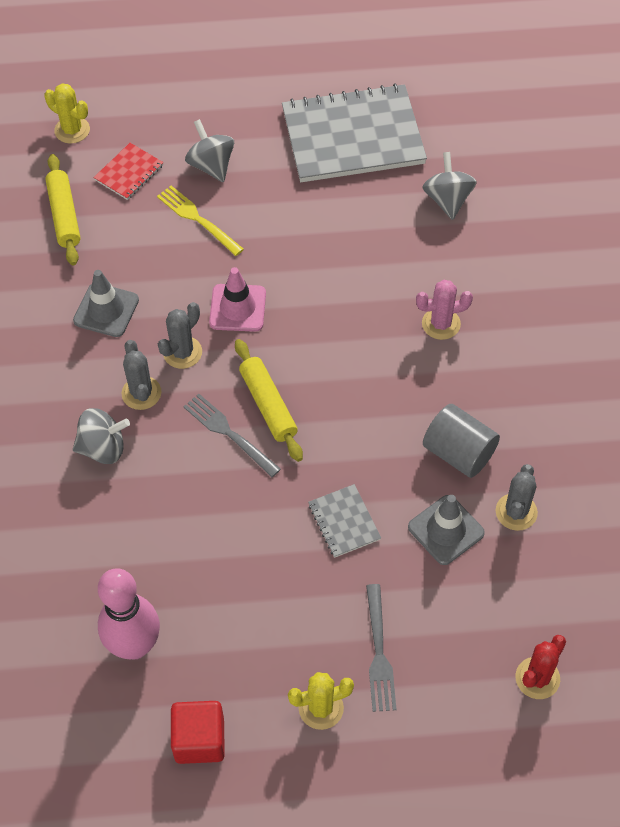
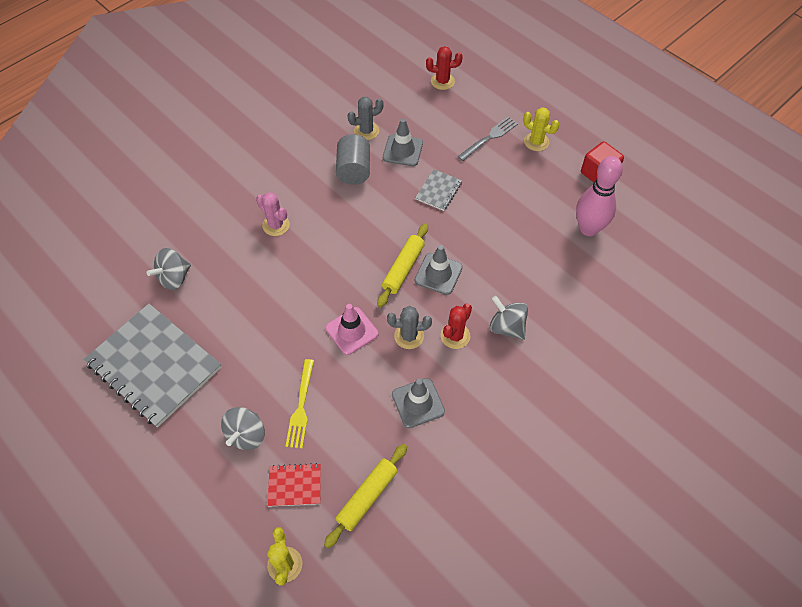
camera: 130 degrees left, 0 degrees up
(141, 393) = (455, 336): grey cactus -> red cactus
(229, 433) = (438, 274): grey fork -> grey traffic cone

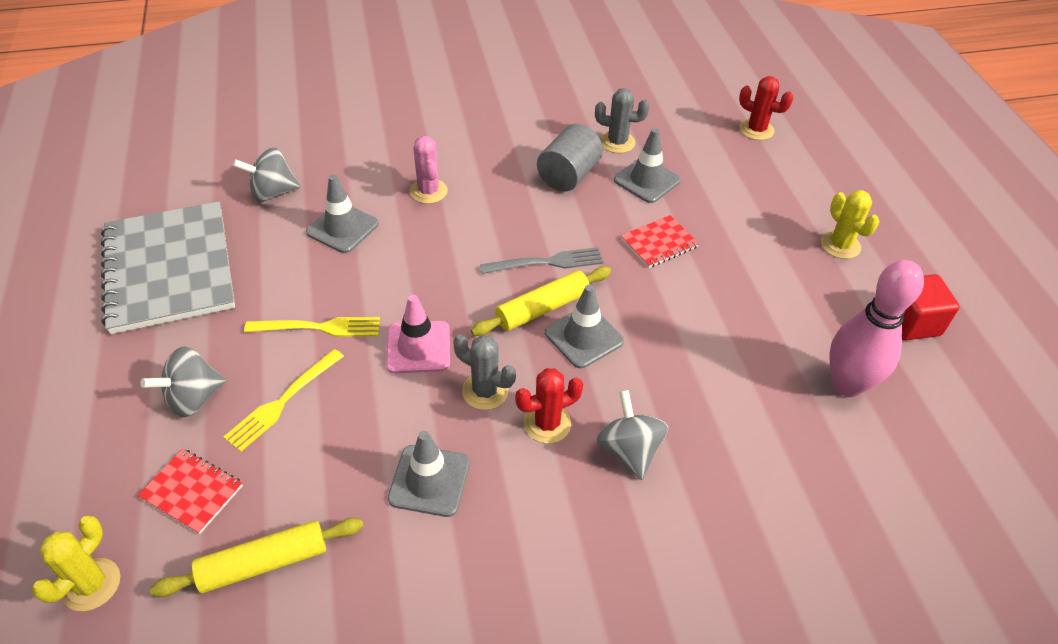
camera: 30 degrees right, 10 degrees down
(242, 279) = (342, 228): none -> grey traffic cone
(283, 351) = (319, 327): none -> yellow fork
(438, 191) = (659, 243): grey notebook -> red notebook
(489, 138) = (774, 214): grey fork -> grey fork (546, 262)

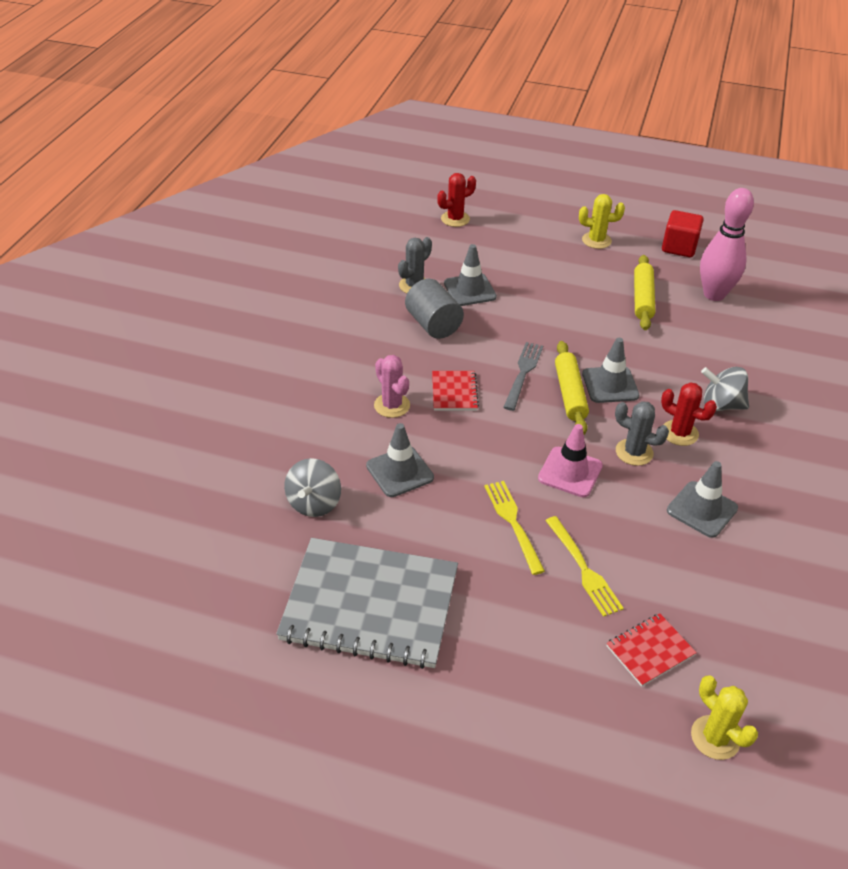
camera: 60 degrees left, 5 degrees down
(193, 398) = (548, 626): grey spinning top -> none
(264, 563) = (737, 623): yellow rolling pin -> yellow rolling pin (643, 298)
(319, 327) = (513, 523): yellow fork -> yellow fork turned 45 degrees counterclockwise
(428, 191) = (392, 405): pink cactus -> pink cactus turned 45 degrees clockwise
(485, 391) = (634, 452): grey cactus -> grey cactus turned 60 degrees clockwise
(547, 423) = (679, 433): red cactus -> red cactus turned 60 degrees counterclockwise
(659, 243) = (540, 313): red notebook -> red notebook (454, 392)

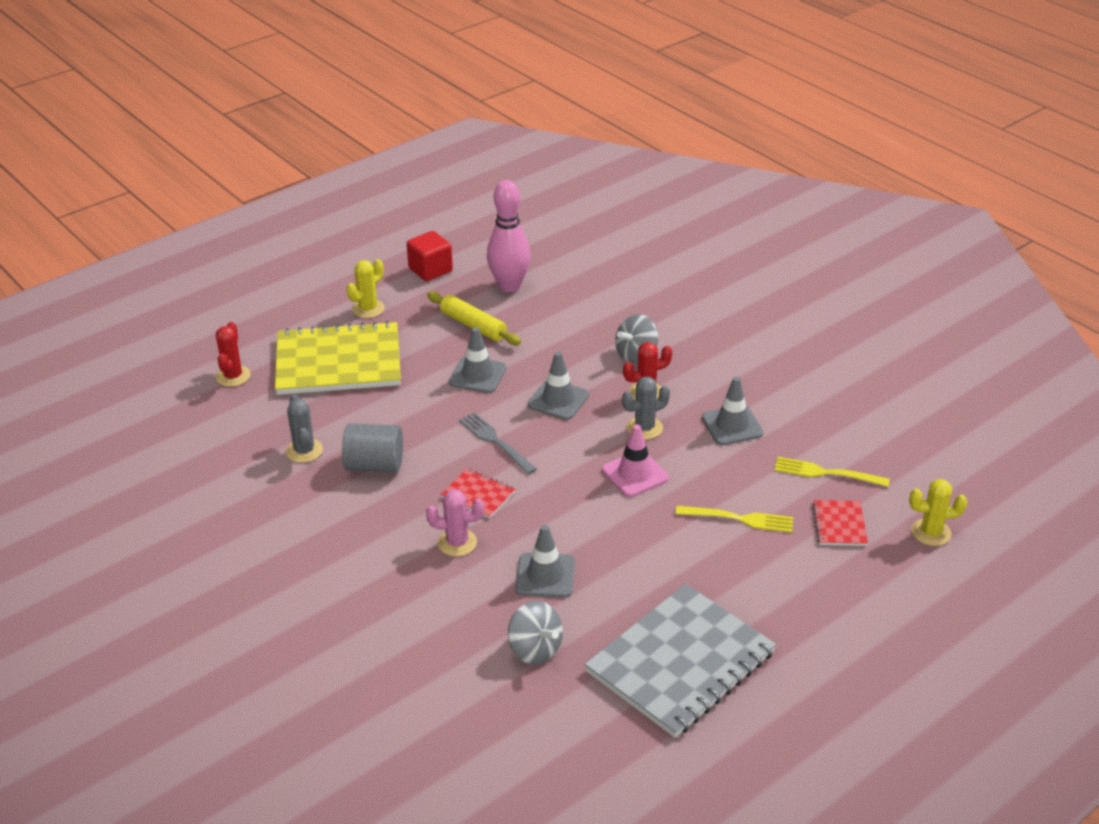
camera: 55 degrees left, 5 degrees down
(470, 290) = (351, 419): grey traffic cone -> grey traffic cone (477, 375)
(513, 523) = (661, 534): yellow fork -> yellow fork (826, 473)
(522, 255) = (338, 362): none -> yellow notebook
(569, 394) = (546, 428): yellow rolling pin -> none

